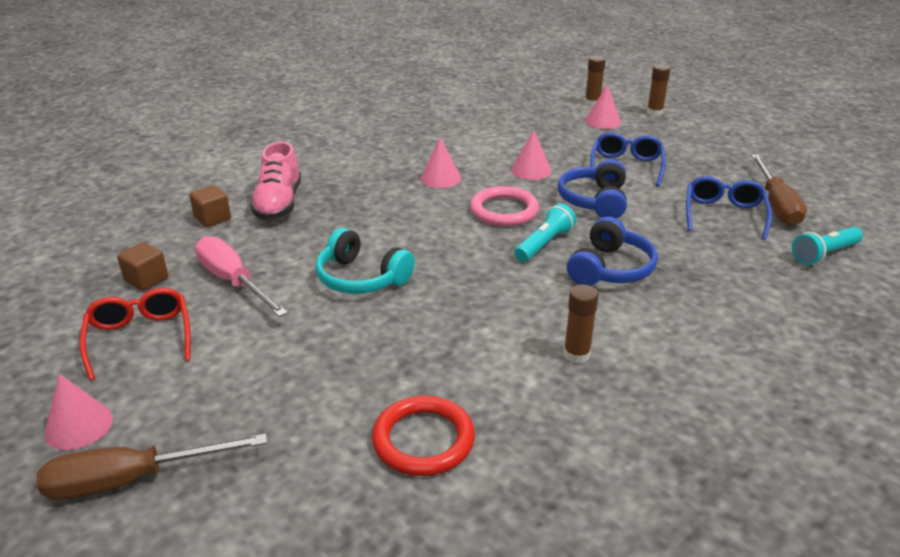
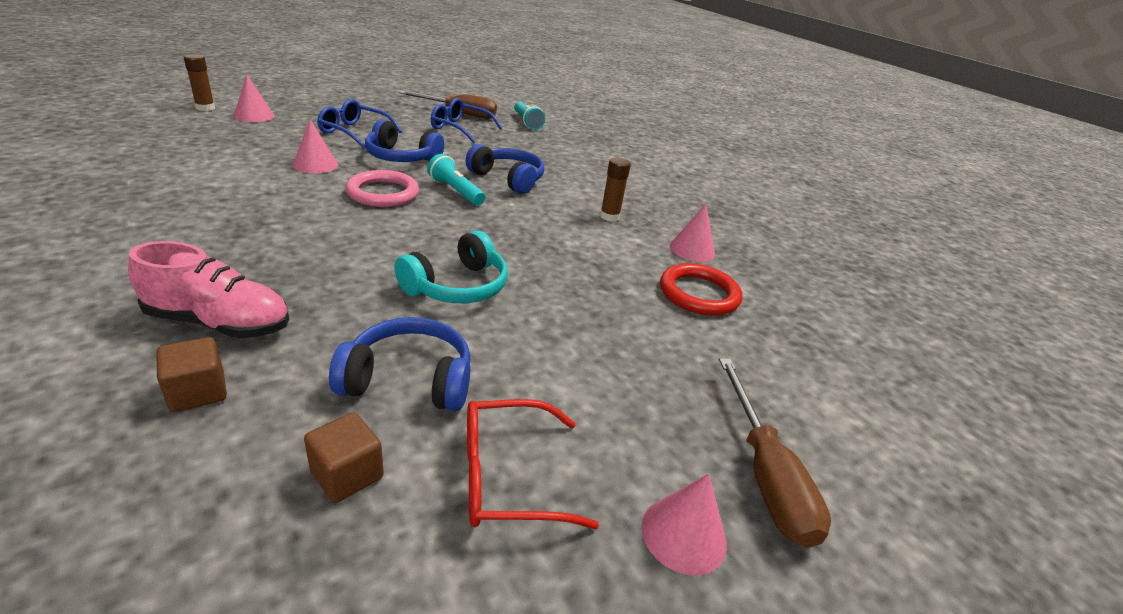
camera: 85 degrees left, 0 degrees up
(233, 281) = (409, 380): pink screwdriver -> blue headphones
(440, 178) = (279, 206): pink cone -> pink cone (692, 249)
(654, 112) = (266, 97): brown glue stick -> none

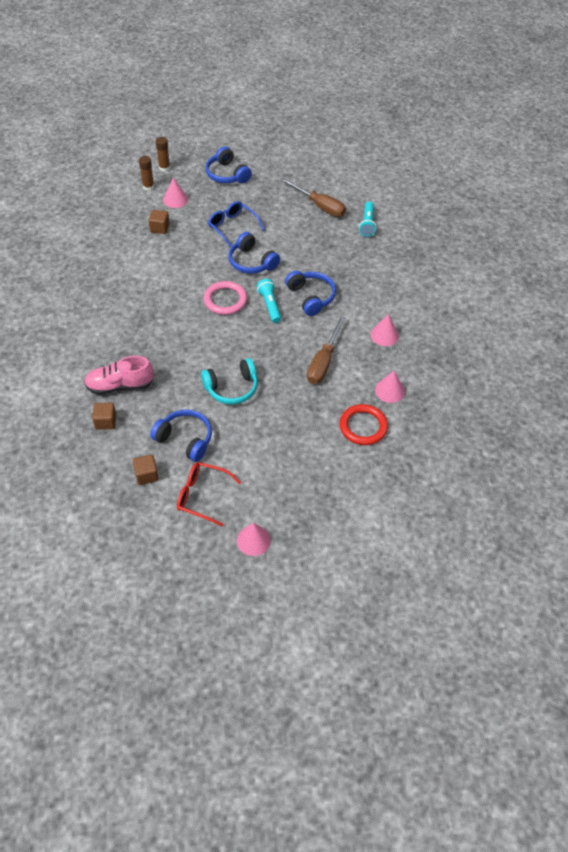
camera: 30 degrees right, 20 degrees up
(219, 323) = (120, 386): pink shoe -> pink shoe turned 135 degrees clockwise
(238, 138) = (159, 228): none -> brown cube
(315, 164) = (196, 264): pink cone -> pink cone (384, 335)
(322, 97) = (227, 174): none -> blue headphones
(460, 128) = (309, 228): blue glasses -> none
(609, 217) = (356, 349): brown glue stick -> brown glue stick (164, 168)
(765, 474) = (307, 531): brown screwdriver -> brown screwdriver (323, 362)

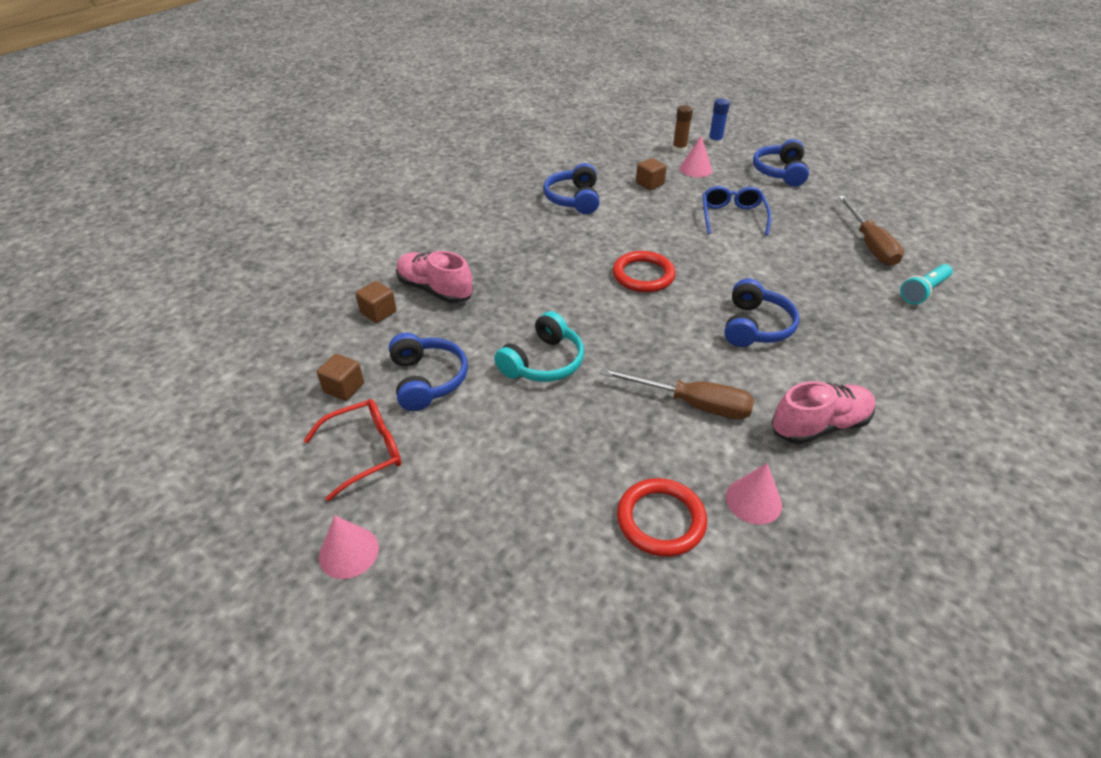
camera: 45 degrees right, 10 degrees down
(164, 168) = (715, 142): brown glue stick -> blue glue stick
(202, 496) = (365, 451): red glasses -> red glasses turned 90 degrees clockwise
(225, 300) = (643, 275): pink ring -> red ring
(232, 388) = (543, 362): turquoise headphones -> turquoise headphones turned 75 degrees counterclockwise
(251, 262) = (718, 256): blue headphones -> blue headphones (573, 199)
(269, 305) = (690, 307): turquoise flashlight -> none
(323, 362) = (692, 404): brown screwdriver -> brown screwdriver turned 135 degrees counterclockwise
(384, 335) = (819, 426): pink cone -> pink shoe

